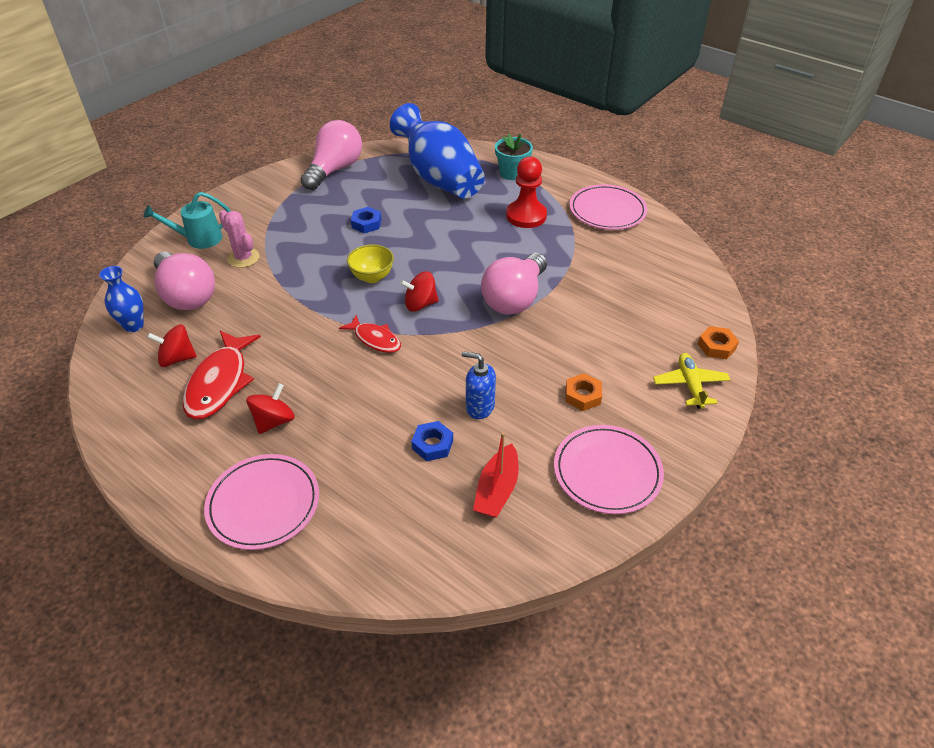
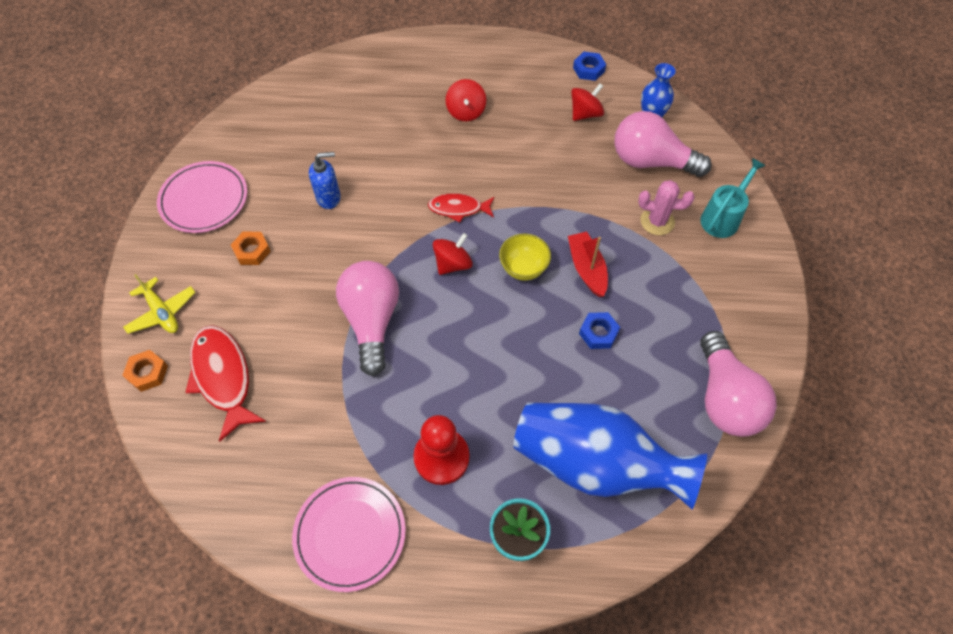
camera: 145 degrees right, 15 degrees up
(220, 382) = (533, 115): red fish -> red fish (223, 377)
(263, 504) = (418, 68): pink plate -> none
(432, 444) = (342, 153): blue nut -> blue nut (588, 69)
(497, 490) = (276, 148): red boat -> red boat (587, 268)

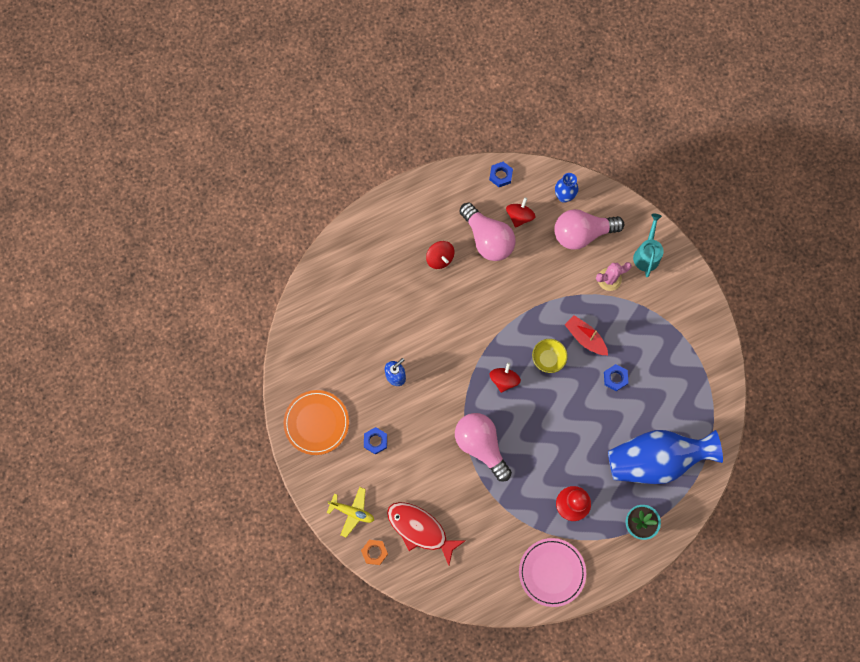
camera: 30 degrees left, 15 degrees up
(204, 199) = (316, 423): pink plate -> orange plate
(252, 251) = (375, 441): orange nut -> blue nut
(458, 208) = (483, 338): red fish -> none
(724, 398) = (704, 380): pink light bulb -> pink light bulb (487, 239)

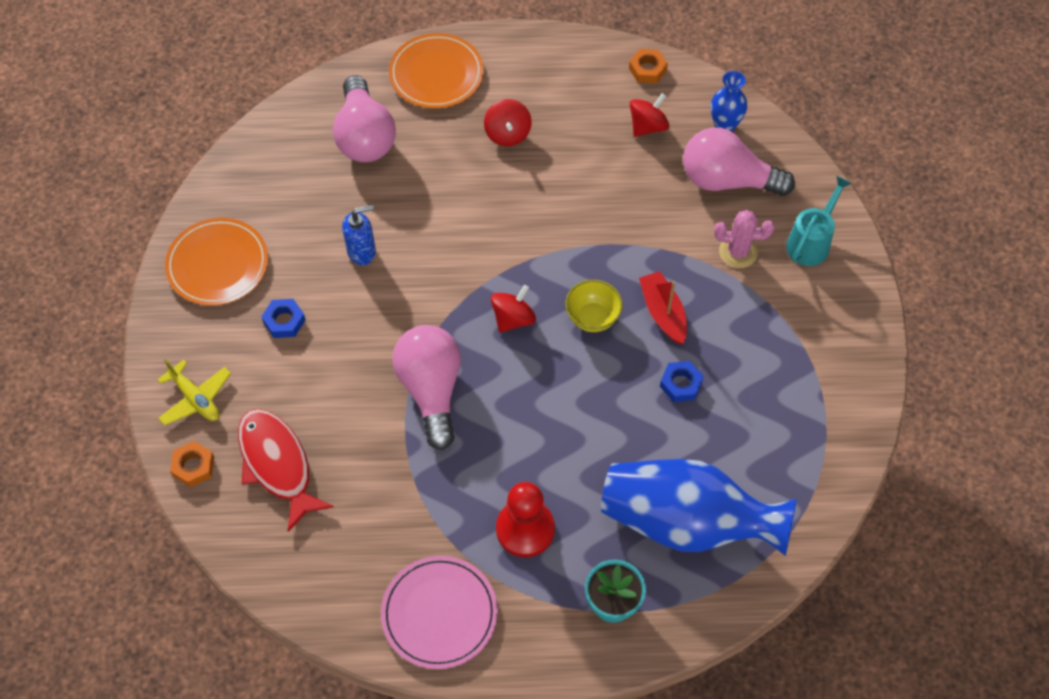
camera: 25 degrees right, 15 degrees down
(376, 235) = (436, 74): none -> orange plate
(487, 239) = (587, 136): pink light bulb -> pink light bulb (364, 136)
(500, 175) = (647, 69): blue nut -> orange nut

